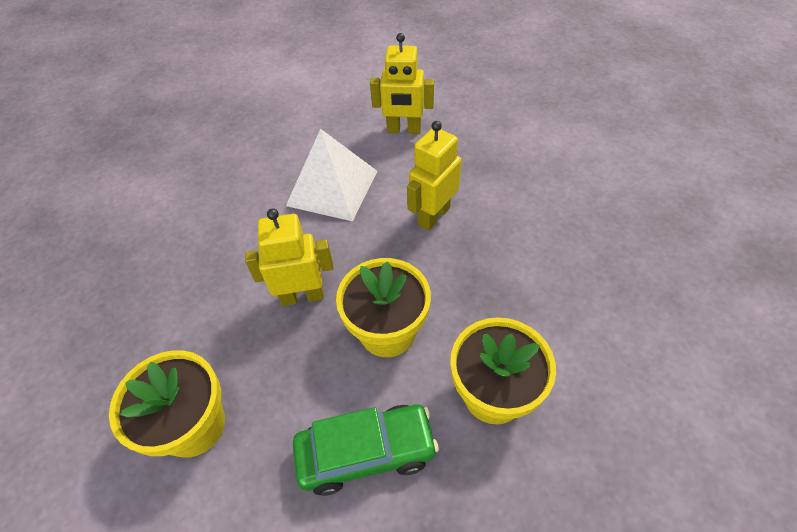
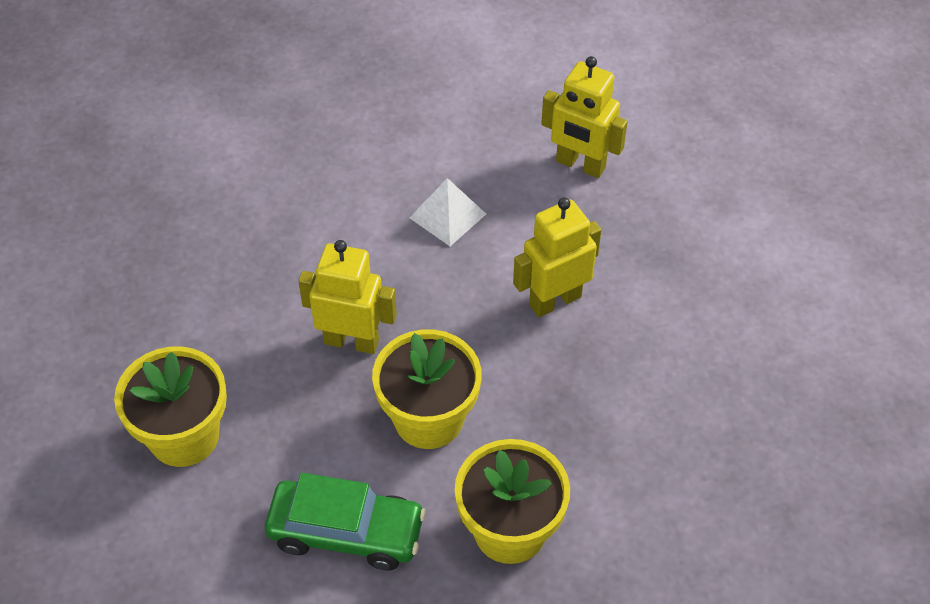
camera: 20 degrees right, 0 degrees up
(332, 188) = (447, 215): white pyramid -> white pyramid, size x0.57

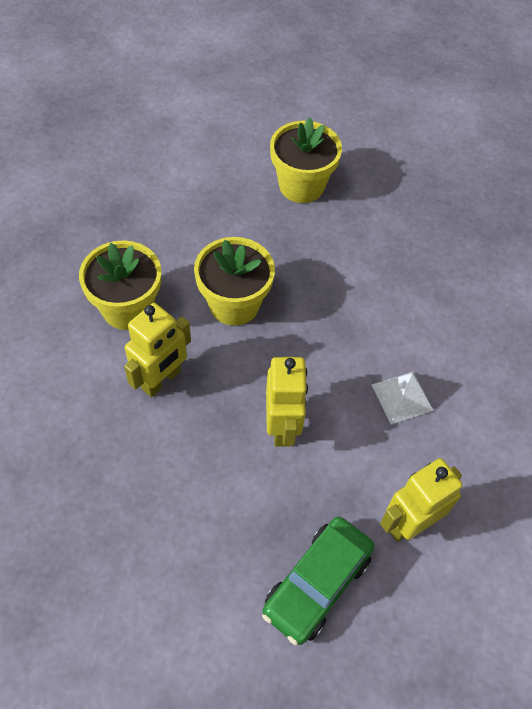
camera: 115 degrees right, 5 degrees up
(346, 532) = (186, 231): green car -> green car (317, 584)
(351, 341) = (320, 290): yellow robot -> yellow robot (161, 380)

